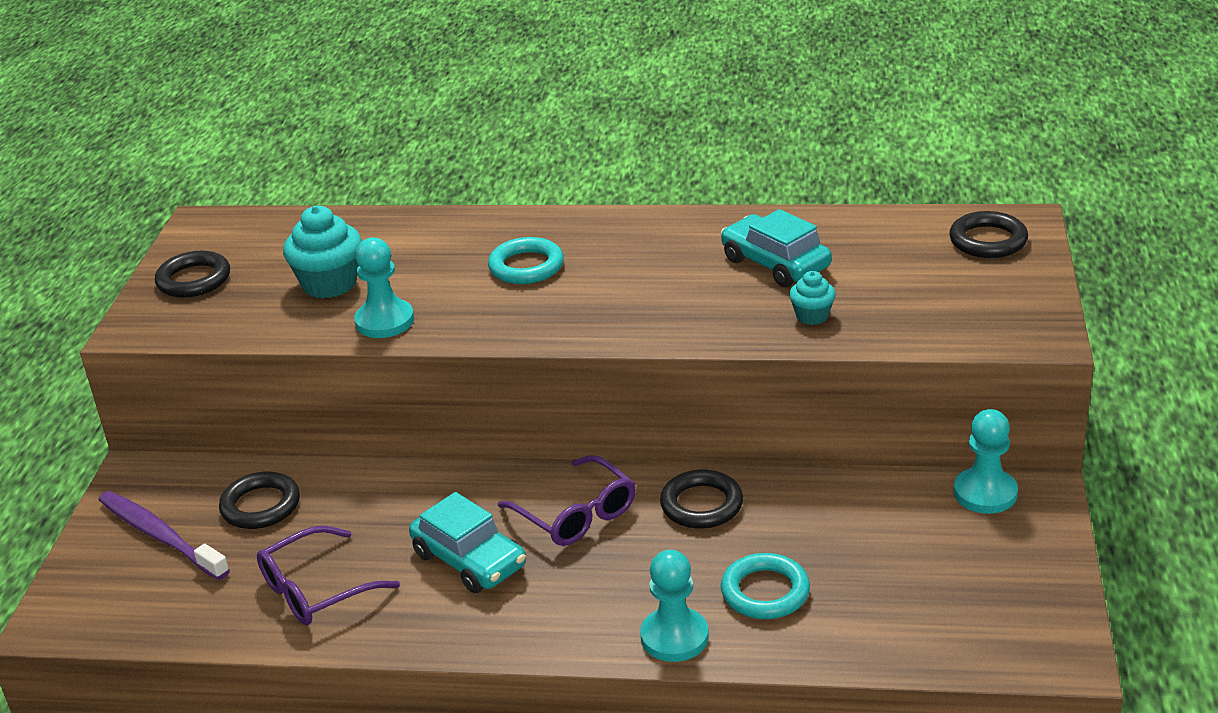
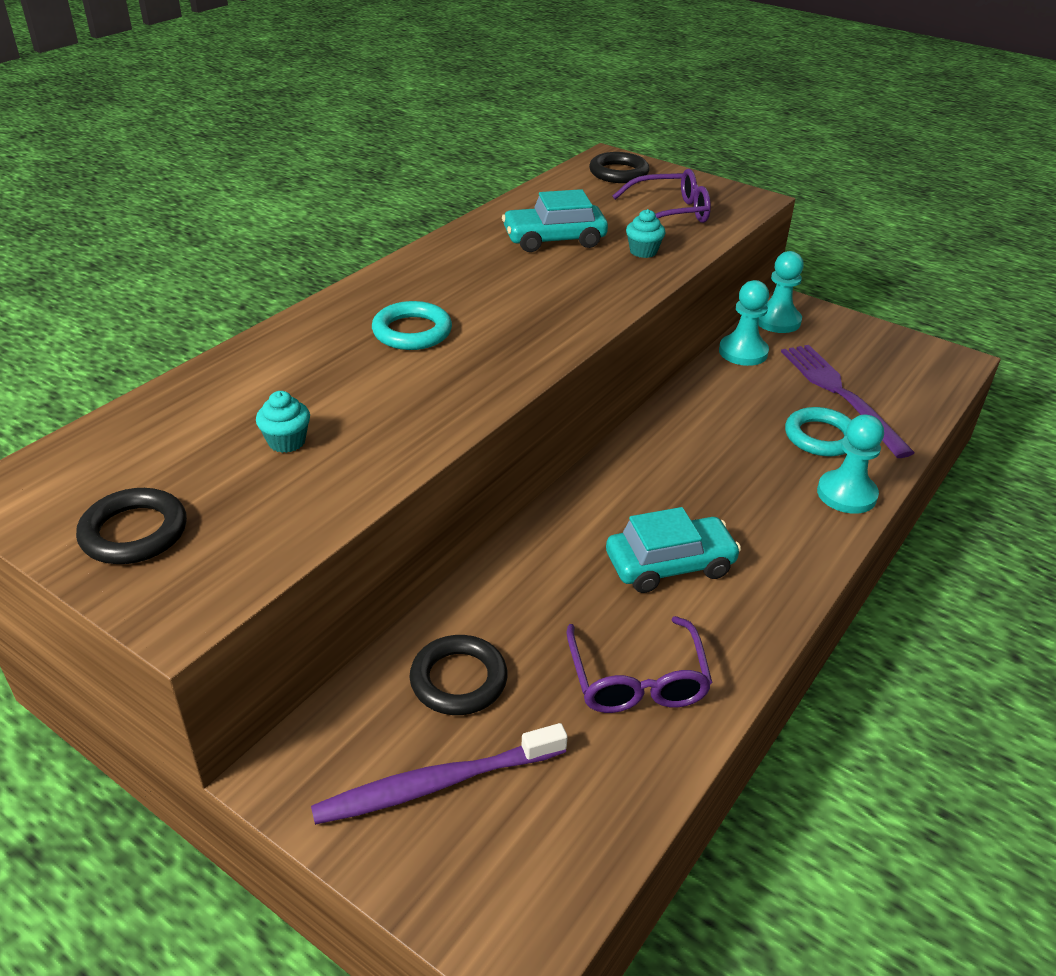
camera: 65 degrees left, 5 degrees up
(329, 284) = (286, 441): turquoise cupcake -> turquoise cupcake, size x0.55
(385, 321) = (407, 430): turquoise pawn -> turquoise pawn (743, 352)
(576, 514) = (655, 486): purple glasses -> purple glasses (670, 212)
(701, 505) = (695, 425): black ring -> none
(869, 584) = (841, 395): none -> purple fork

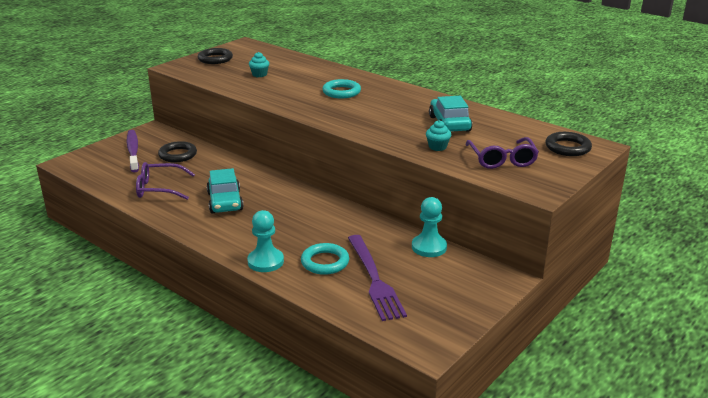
camera: 95 degrees right, 10 degrees down
(777, 321) = (478, 268): turquoise pawn -> none
(841, 395) = (374, 279): purple fork -> purple fork turned 90 degrees clockwise

